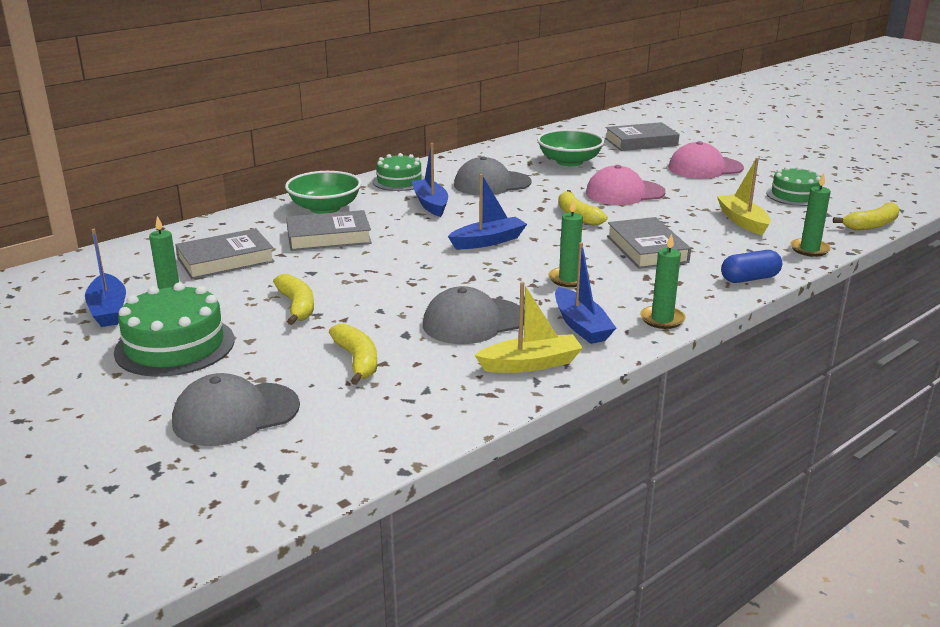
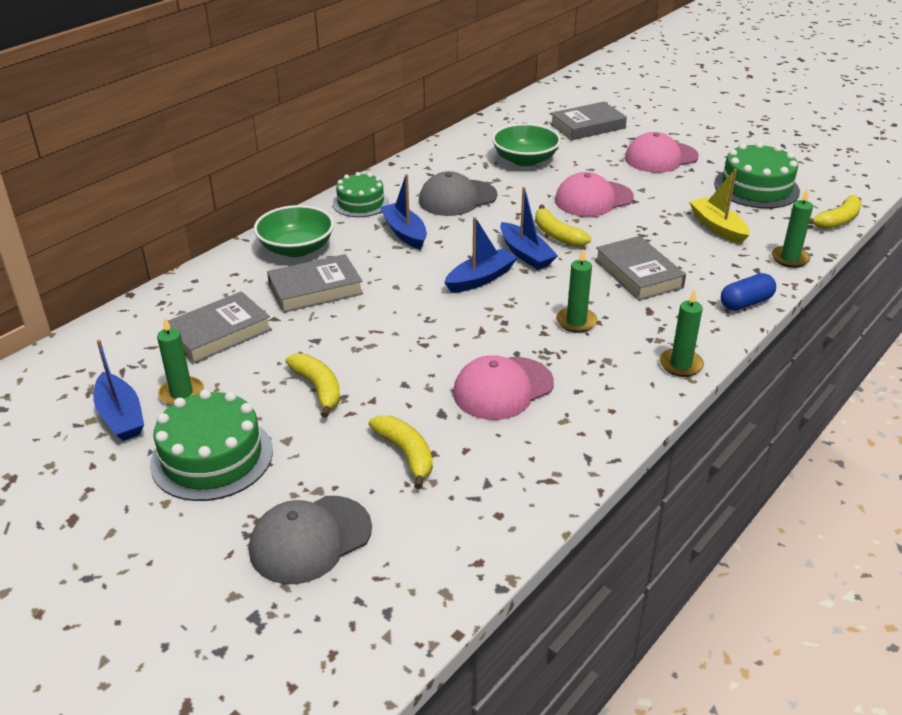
camera: 10 degrees left, 10 degrees up
(474, 321) = (503, 388): grey cap -> pink cap
(531, 364) = (576, 437): yellow boat -> none
(581, 326) = (607, 382): blue boat -> blue boat (526, 254)
(795, 195) = (756, 188): green cake -> green cake, size x1.51

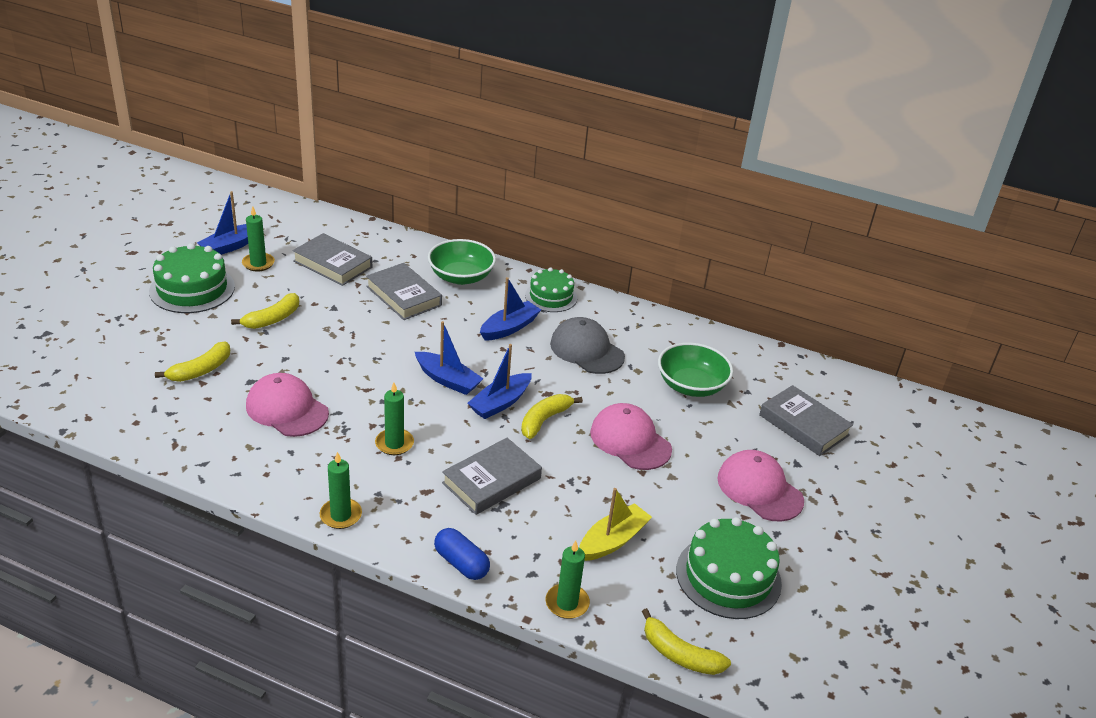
camera: 70 degrees right, 0 degrees up
(310, 539) = (112, 342): grey cap -> none

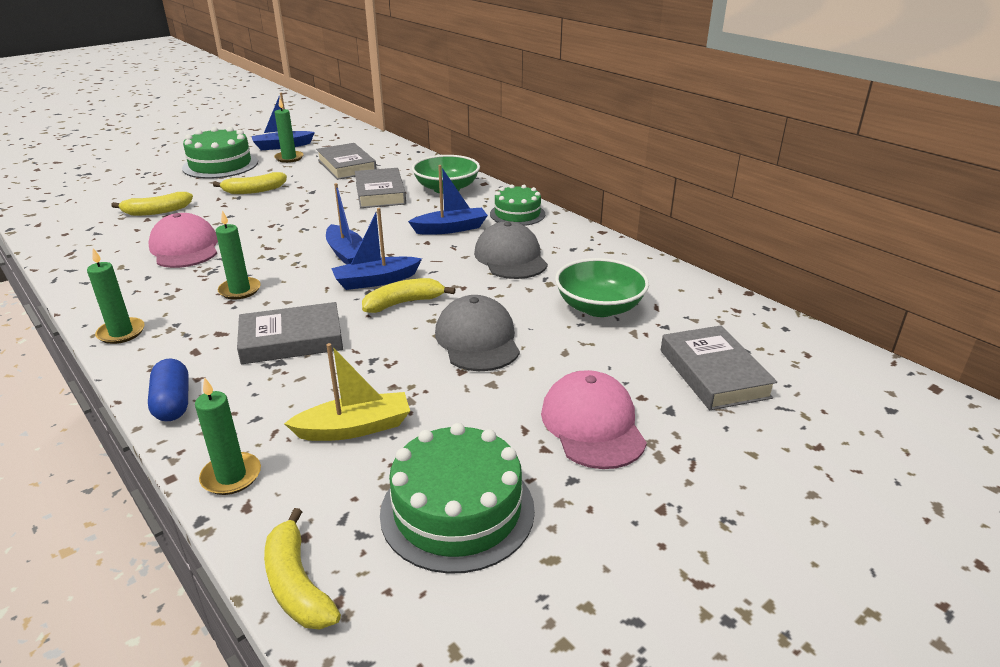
camera: 30 degrees right, 5 degrees down
(630, 440) = (477, 340): pink cap -> grey cap

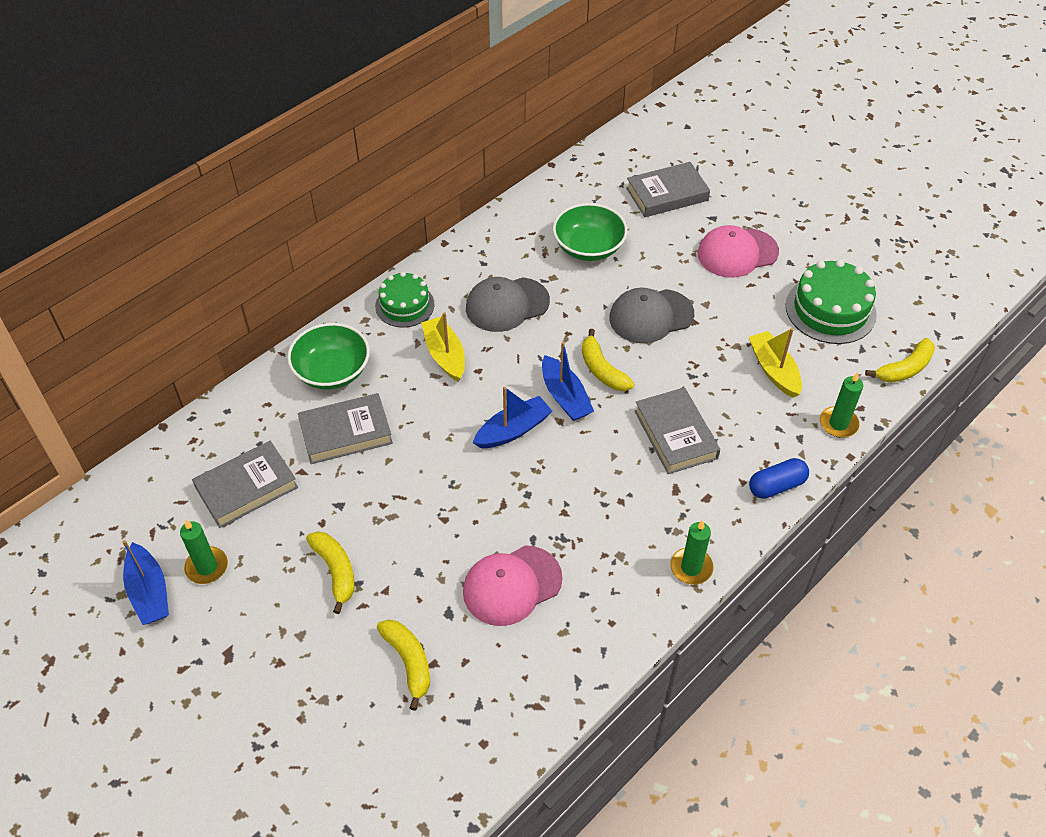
camera: 95 degrees left, 20 degrees up
(220, 165) = (230, 650): green cake -> none
(240, 290) = (599, 499): green candle -> none
(451, 229) = (445, 355): blue boat -> yellow boat

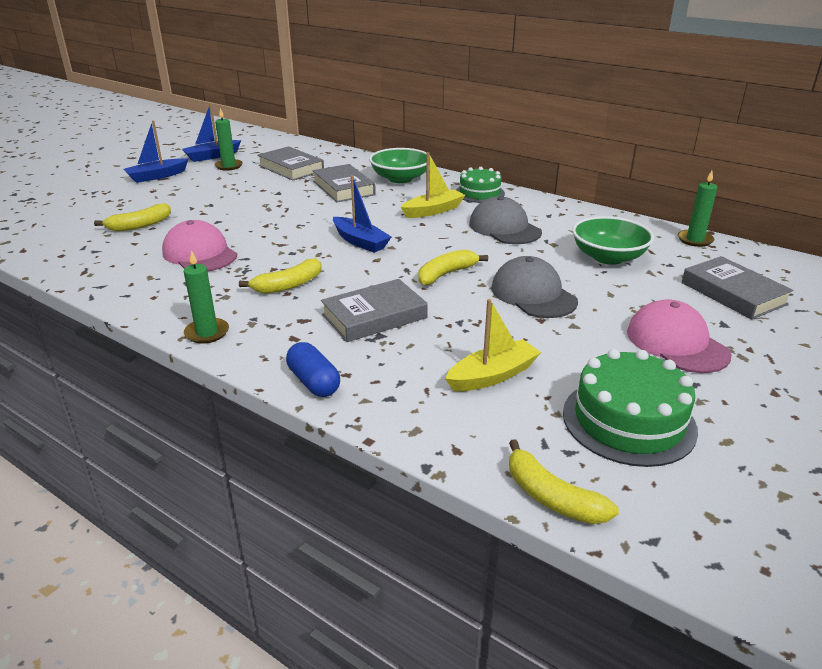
camera: 80 degrees right, 20 degrees down
(335, 571) = (221, 197): yellow banana -> yellow banana (288, 285)
(565, 397) = (405, 260): blue boat -> blue boat (157, 176)
(838, 424) = (421, 429): green candle -> green candle (695, 240)

